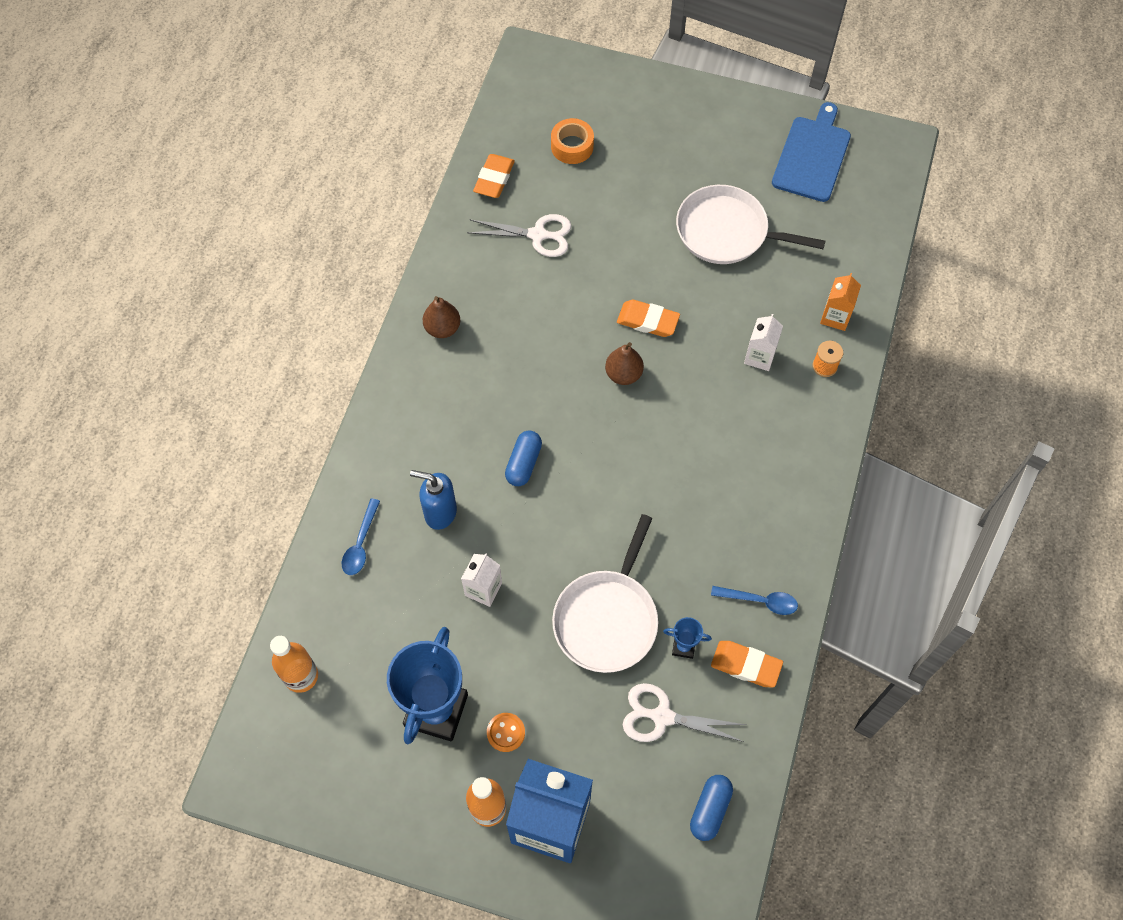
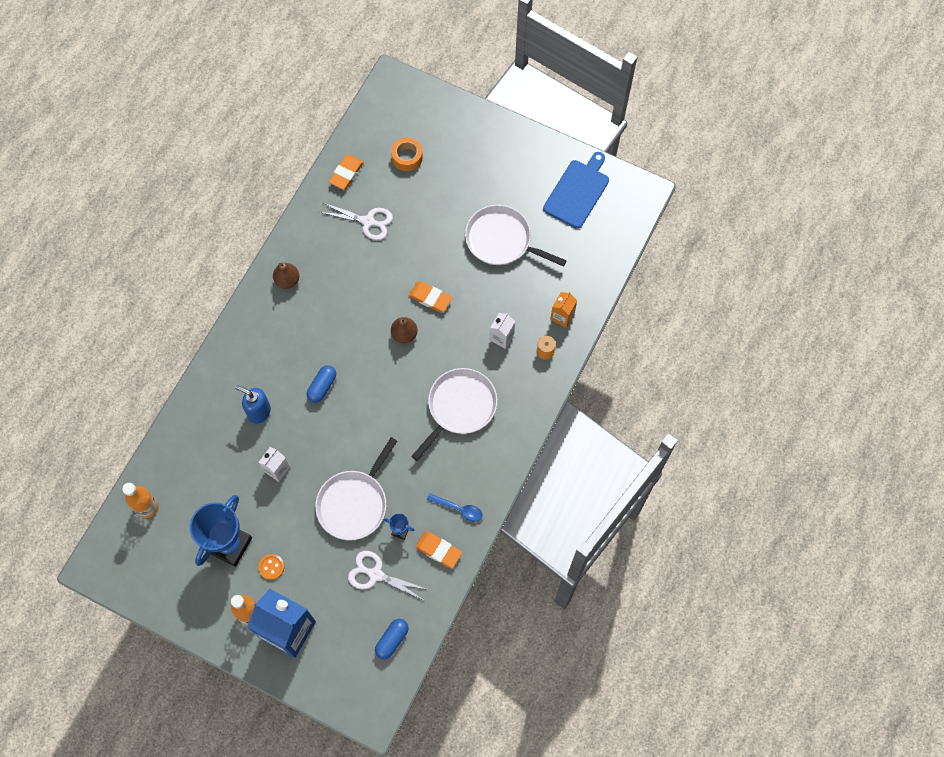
camera: 10 degrees right, 5 degrees up
(360, 544) = (202, 425): blue spoon -> none
(725, 460) = (459, 407): none -> white pan

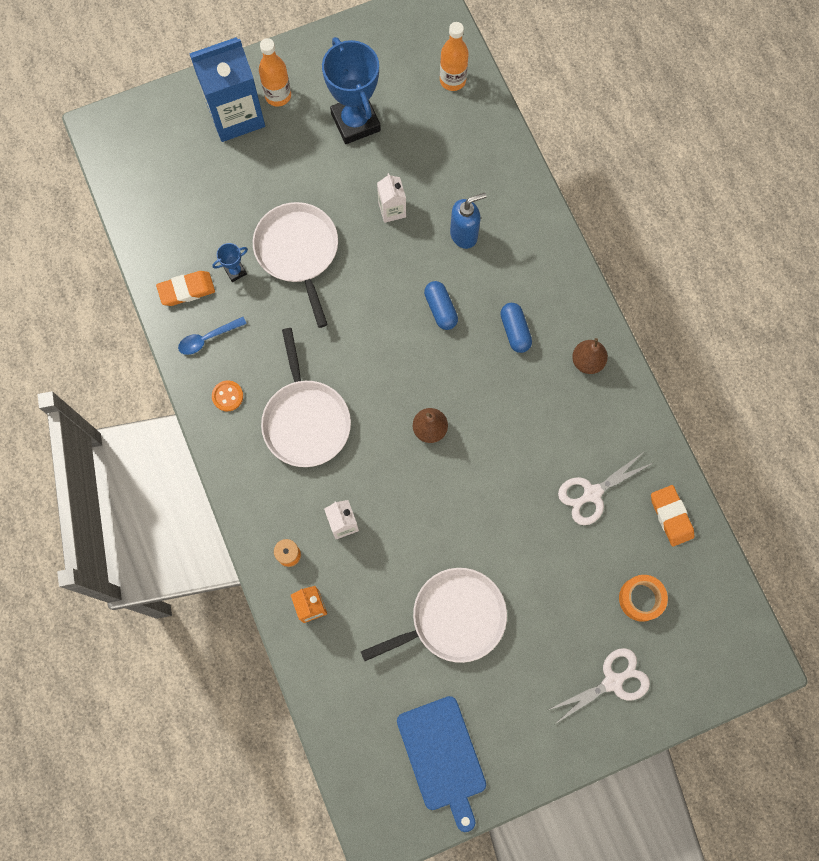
camera: 130 degrees right, 5 degrees up
(271, 567) = (303, 141): orange button -> orange button (227, 396)
(375, 574) = (216, 220): white scissors -> white scissors (613, 681)
(392, 640) = (146, 190): blue capsule -> blue capsule (515, 331)
(430, 298) = (448, 487): orange eraser -> none

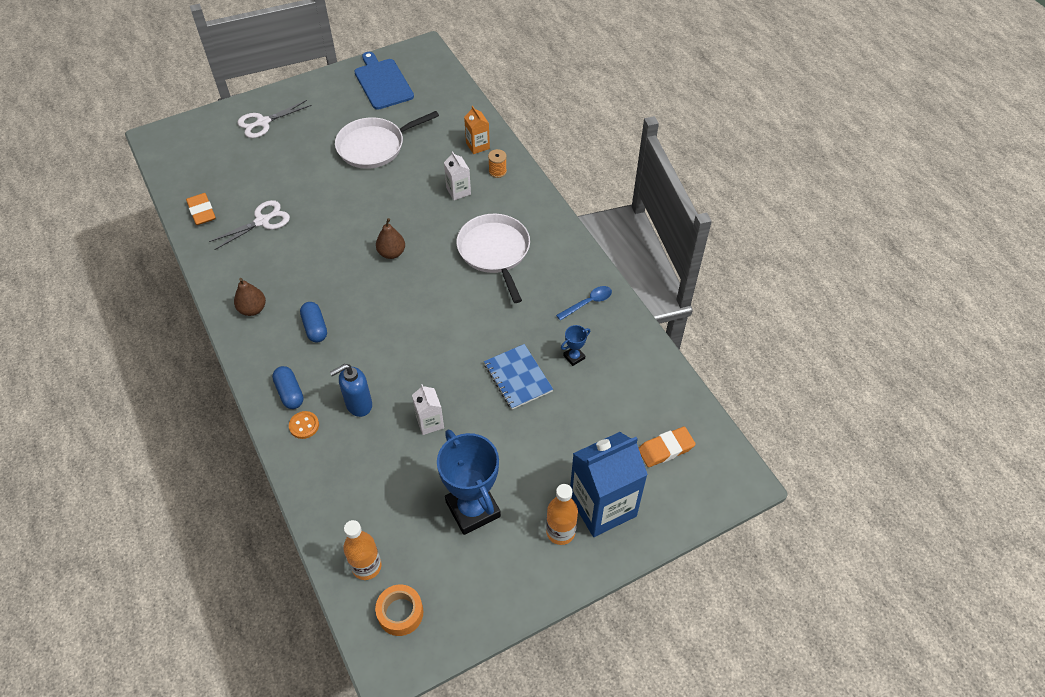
camera: 175 degrees right, 20 degrees down
(186, 290) = (615, 338): orange eraser -> orange eraser (665, 449)
(227, 396) = (562, 263): orange button -> orange button (304, 425)
(298, 252) = (518, 378): white pan -> blue notebook
(440, 309) = (382, 340): blue capsule -> blue capsule (289, 393)
(641, 599) = (235, 164): orange tape -> orange tape (400, 613)

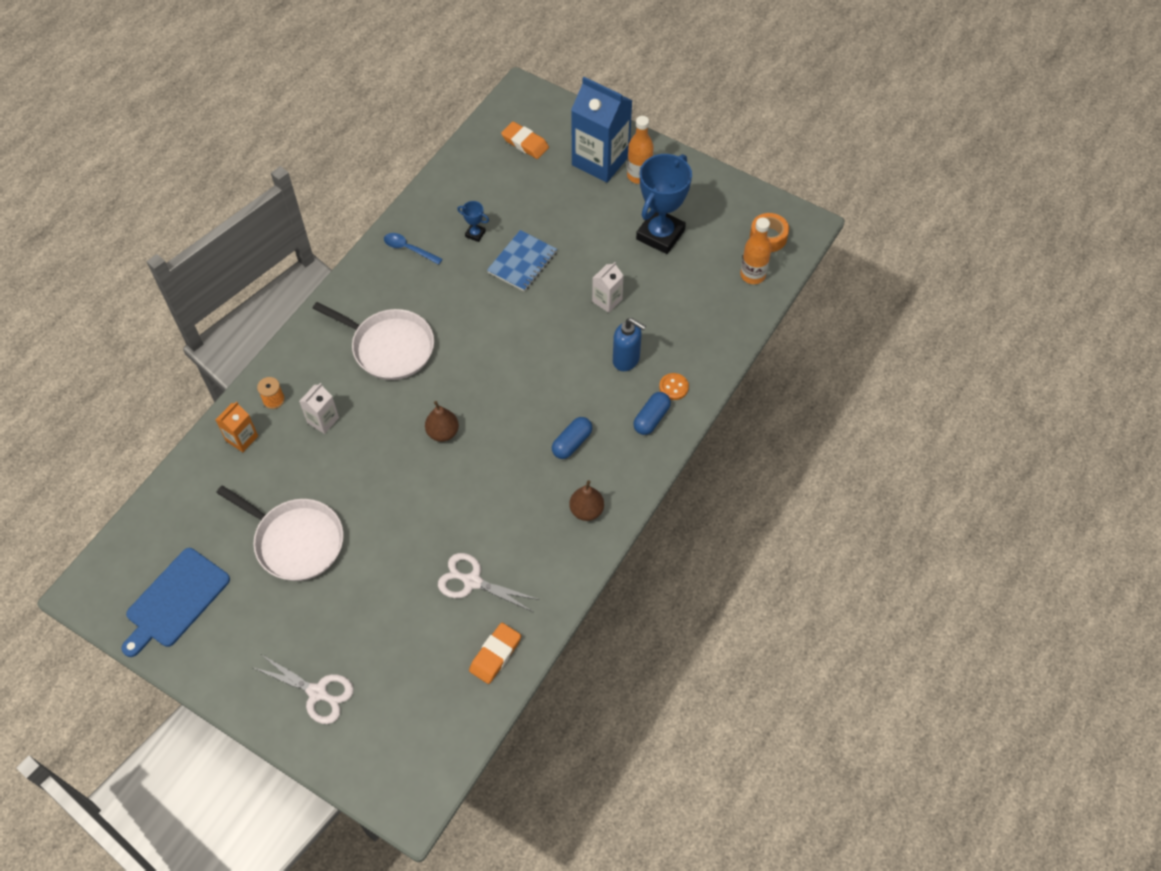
camera: 120 degrees left, 5 degrees up
(495, 252) = (389, 347): white pan -> white pan turned 105 degrees counterclockwise

